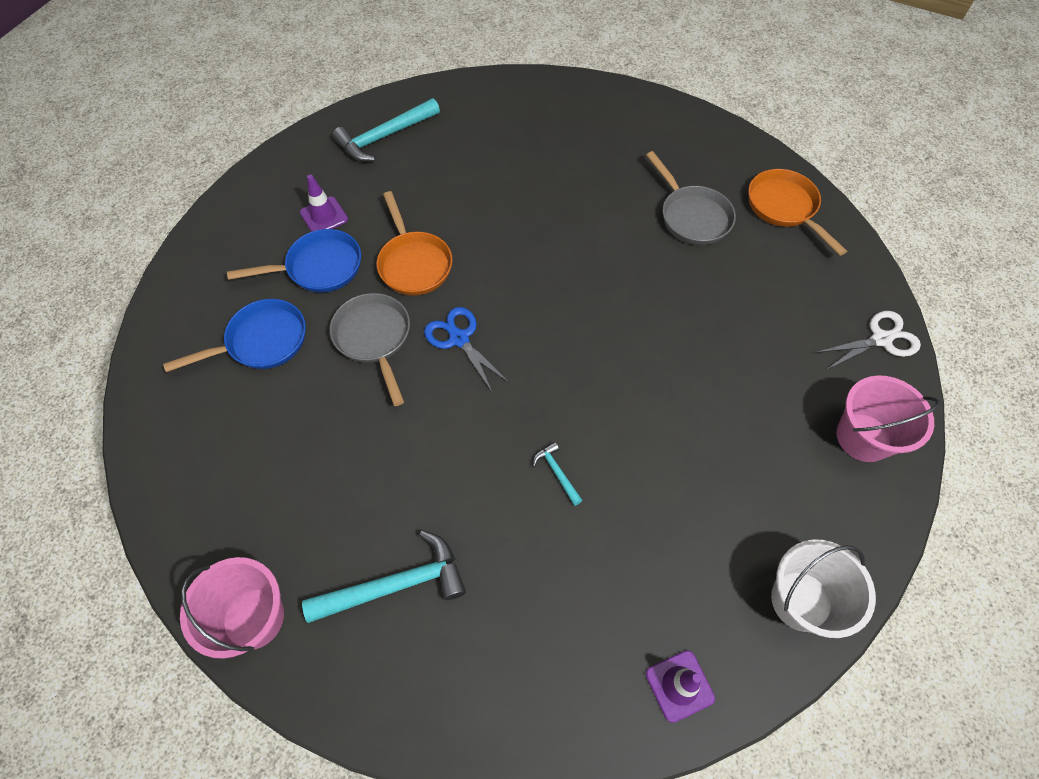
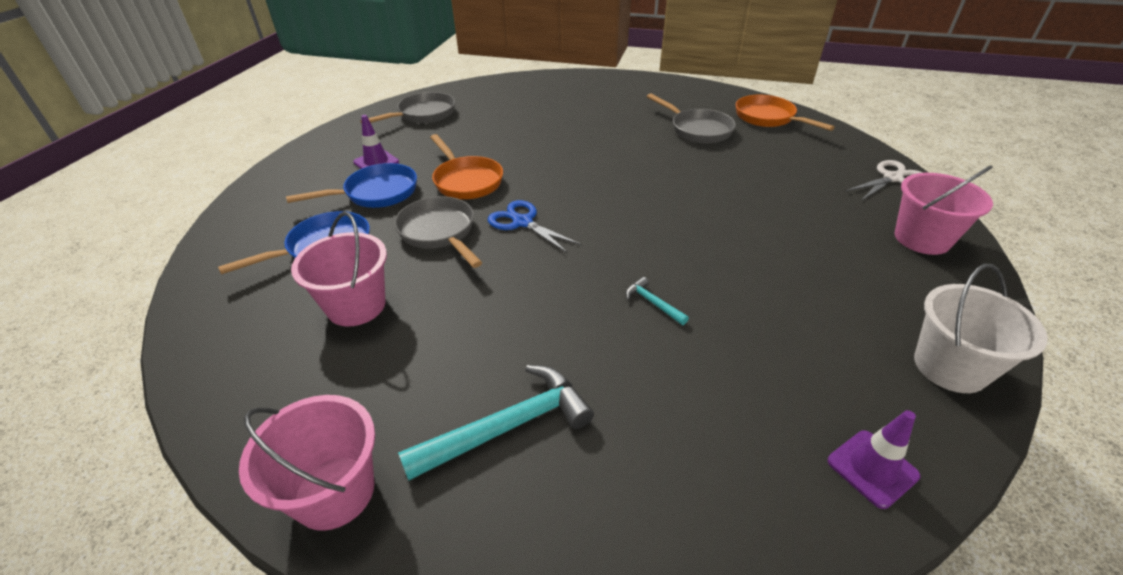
camera: 10 degrees left, 20 degrees down
(285, 424) = (356, 306): none -> pink bucket
(384, 137) = (423, 114): turquoise hammer -> grey pan

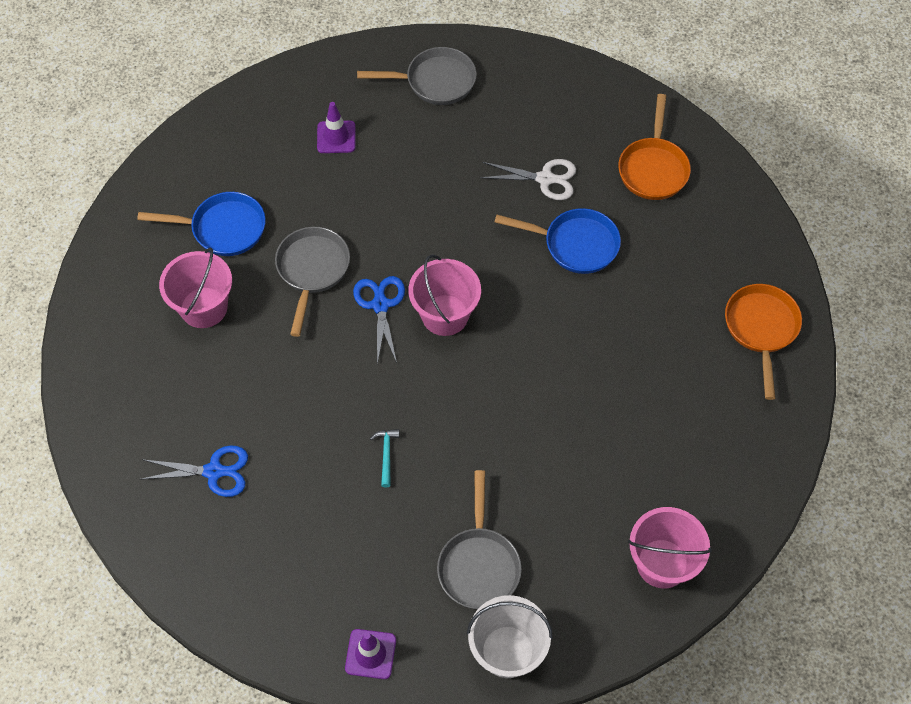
camera: 40 degrees right, 20 degrees up
(334, 492) = (104, 440): pink bucket -> pink bucket (445, 315)
(376, 193) = (304, 184): blue pan -> blue pan (575, 244)
(466, 181) = (385, 219): orange pan -> orange pan (653, 168)
(508, 426) = (214, 471): turquoise hammer -> blue scissors
(697, 129) = (664, 294): grey pan -> grey pan (479, 565)
(892, 178) = (750, 493): white scissors -> white scissors (545, 179)

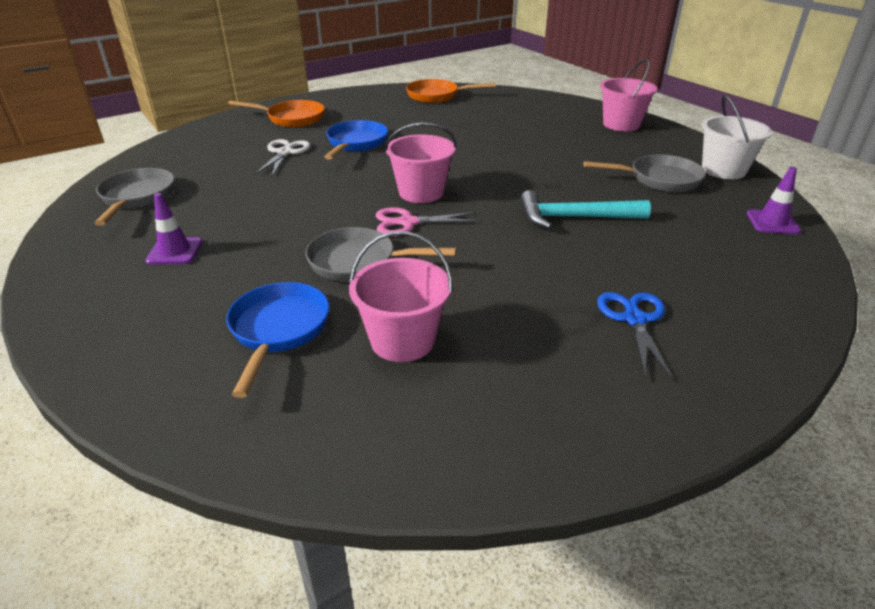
camera: 90 degrees left, 25 degrees down
(380, 305) = (408, 223): blue scissors -> pink scissors
(386, 454) = (574, 218): turquoise hammer -> turquoise hammer, size x2.12

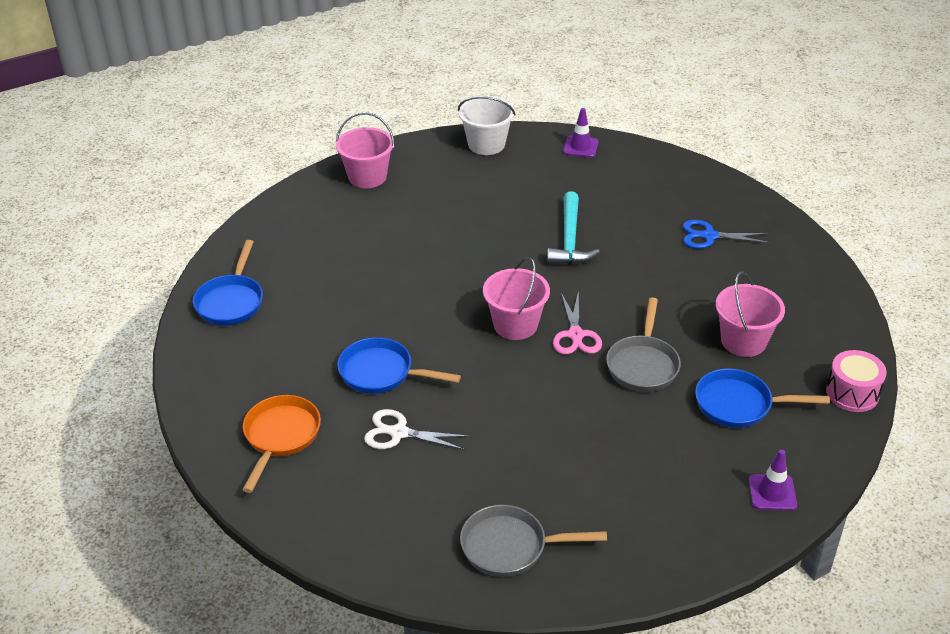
camera: 85 degrees left, 5 degrees up
(175, 251) = (628, 488): purple traffic cone -> purple traffic cone (772, 492)
(279, 451) = (852, 393): none -> pink drum
(437, 96) = (231, 301): orange pan -> blue pan
(659, 179) = (501, 181): grey pan -> none

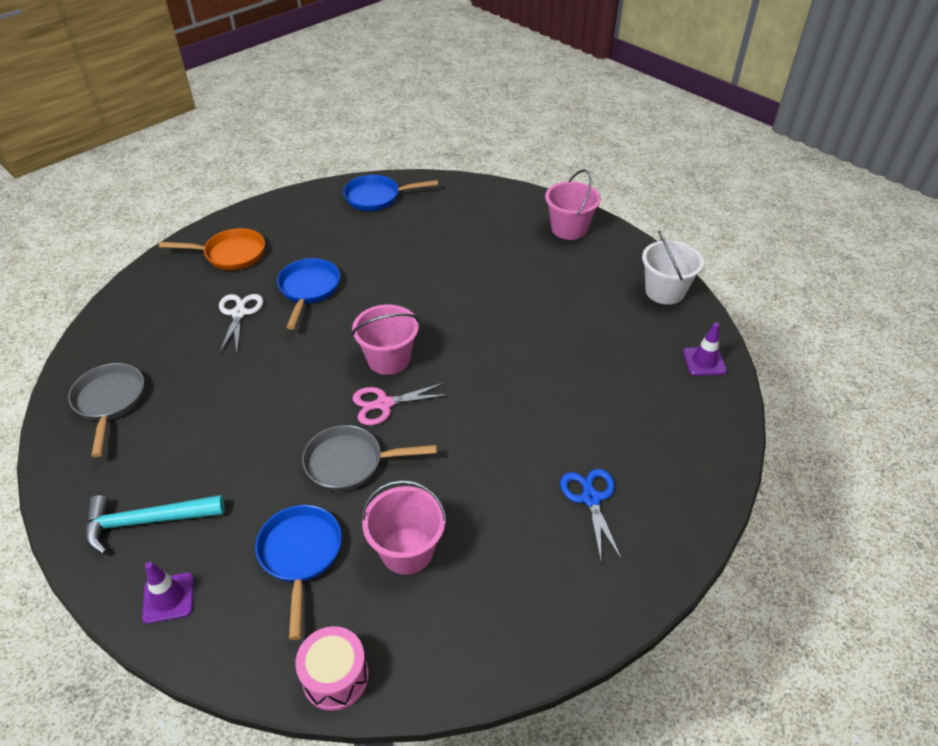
camera: 75 degrees right, 5 degrees up
(570, 239) = (534, 377): turquoise hammer -> turquoise hammer (146, 522)

